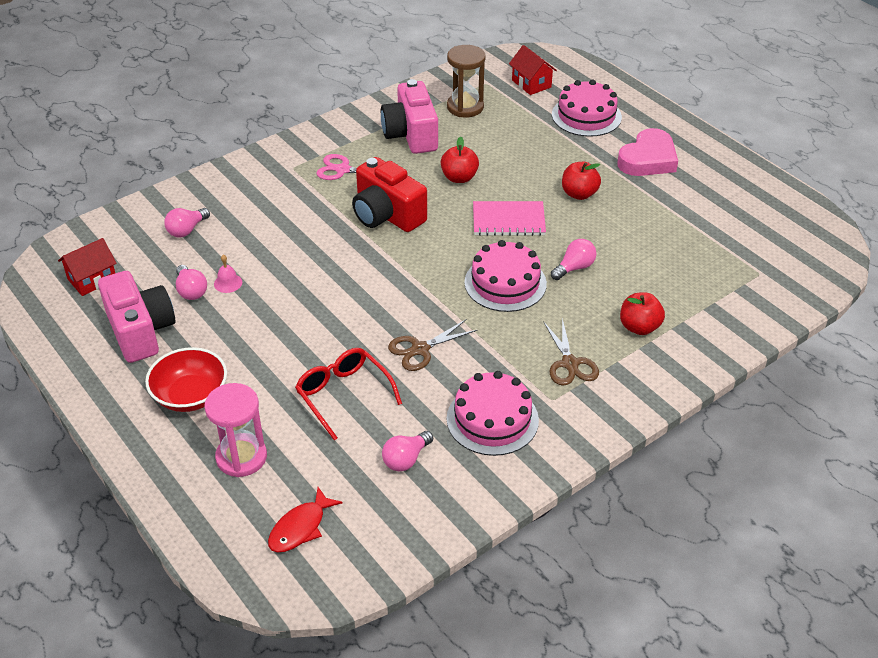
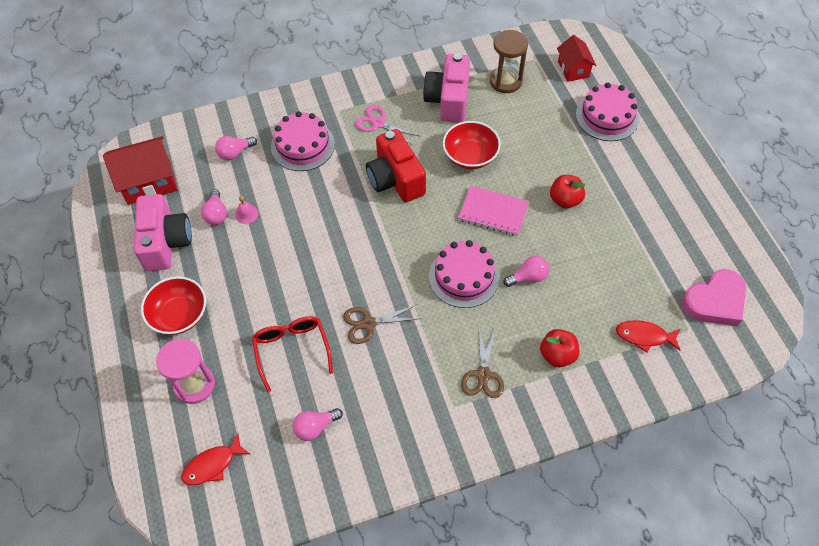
camera: 20 degrees right, 15 degrees up
(92, 279) = (149, 182): red house -> red house, size x1.60
(459, 178) = (470, 156): red apple -> red bowl
(492, 419) = (398, 410): pink cake -> pink cake (302, 145)
(648, 159) = (642, 178): pink heart -> pink heart (715, 301)
(719, 290) = (644, 336): none -> red fish

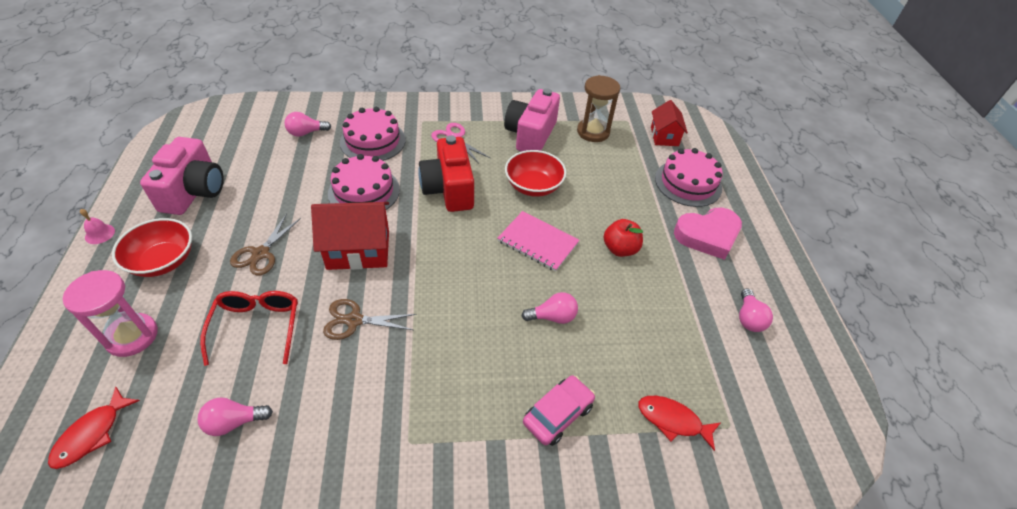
camera: 10 degrees right, 10 degrees down
(149, 182) = (212, 138): red house -> red house (358, 250)
(212, 465) = (92, 434): red fish -> red fish turned 45 degrees counterclockwise
(216, 214) = (258, 178): pink light bulb -> pink light bulb (748, 318)
(246, 214) = (286, 185): pink bell -> pink bell (100, 234)
(464, 276) = (481, 298): pink cake -> pink cake (364, 191)
(483, 375) = (459, 414): brown scissors -> brown scissors (260, 254)
(557, 355) = (558, 414): red apple -> pink car
(715, 301) = (771, 401): pink heart -> pink heart (708, 235)

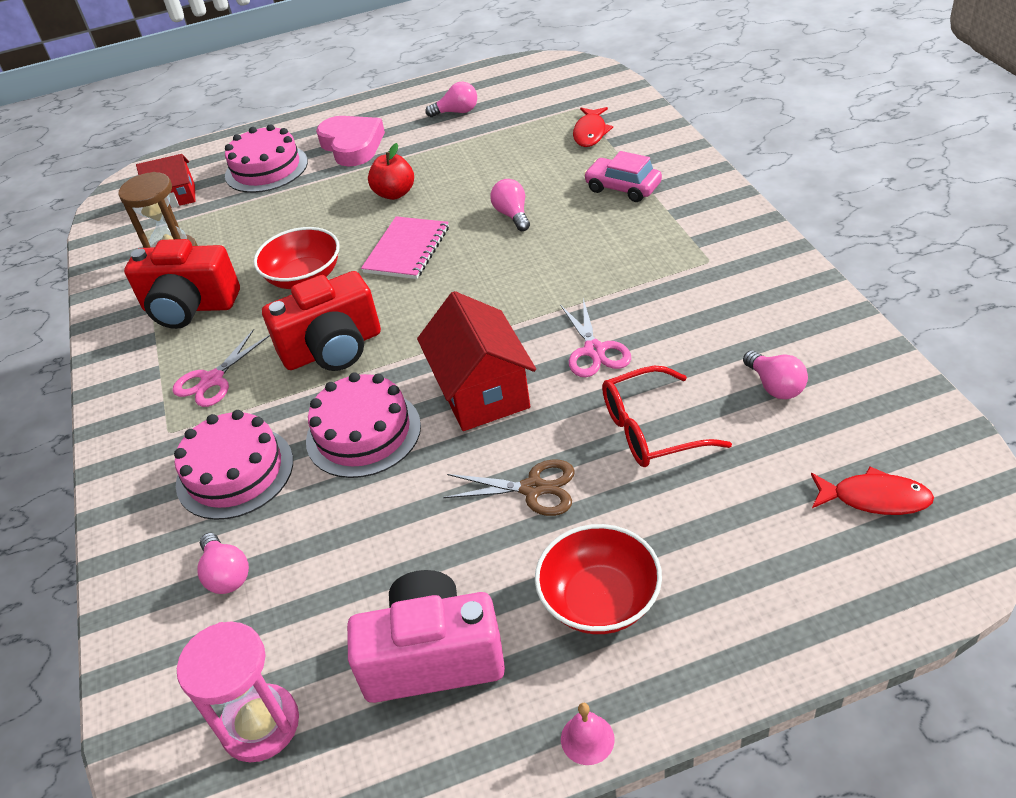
camera: 95 degrees left, 5 degrees down
(132, 336) = (738, 549): pink hourglass -> pink hourglass (260, 725)
(354, 320) = (595, 351): brown scissors -> pink scissors
(530, 135) = (190, 307): pink camera -> red camera

